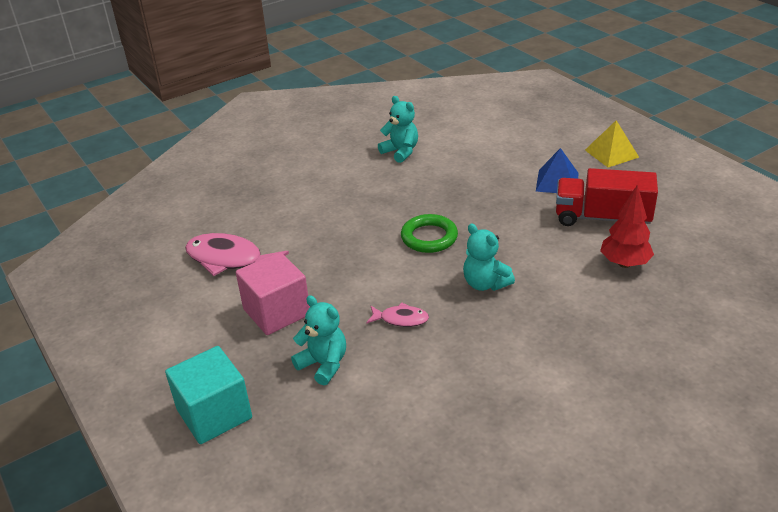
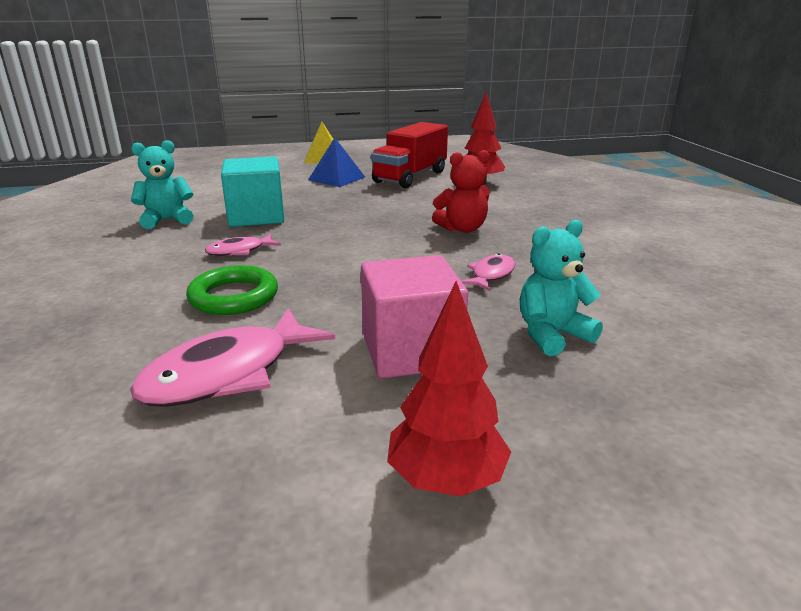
camera: 70 degrees left, 10 degrees down
(173, 353) = (446, 480): none -> red tree
(214, 414) = (638, 451): turquoise cube -> turquoise cube (256, 216)
(370, 201) = (239, 251): none -> pink fish
(429, 237) = (355, 236): green ring -> green ring (234, 296)
(485, 284) = (462, 229): turquoise teddy bear -> red teddy bear

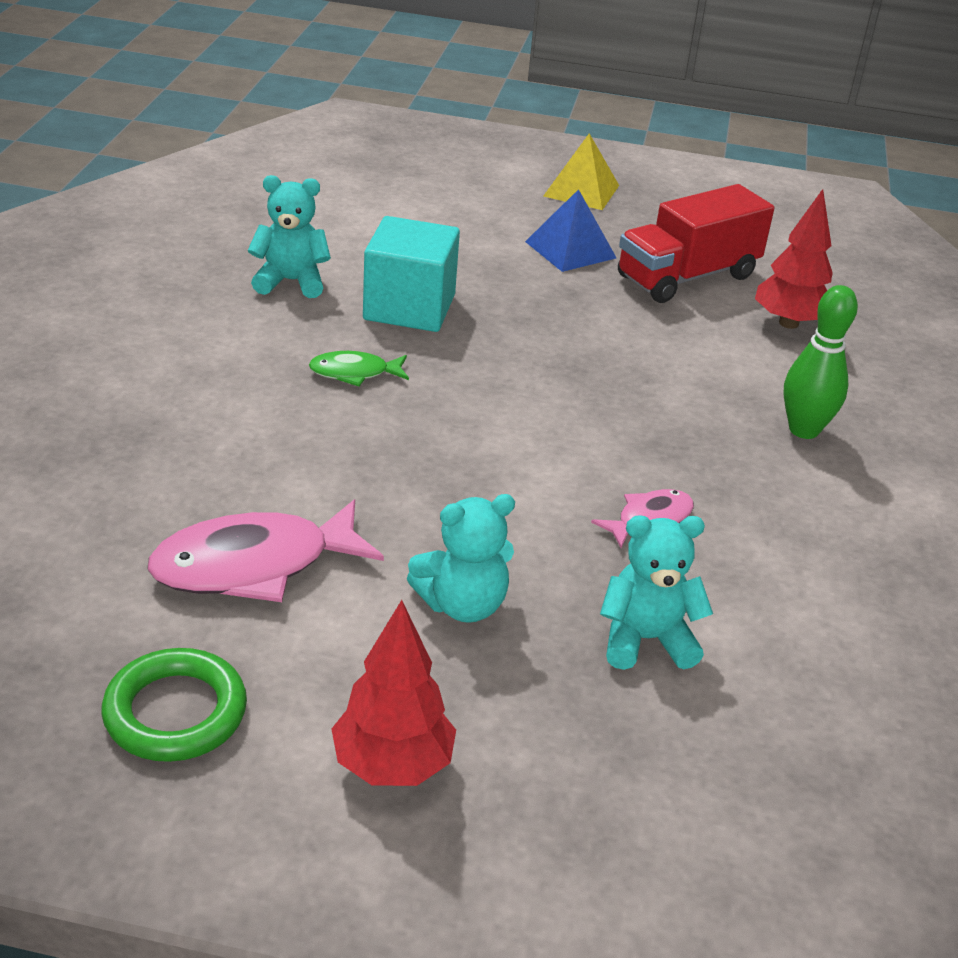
camera: 20 degrees right, 10 degrees up
(234, 296) = (311, 453): green ring -> green ring (175, 712)
(239, 251) = (354, 373): pink fish -> green fish
(411, 351) = (462, 604): pink cube -> turquoise teddy bear
(462, 229) = (679, 419): red teddy bear -> none
(533, 219) = (803, 430): none -> green bowling pin

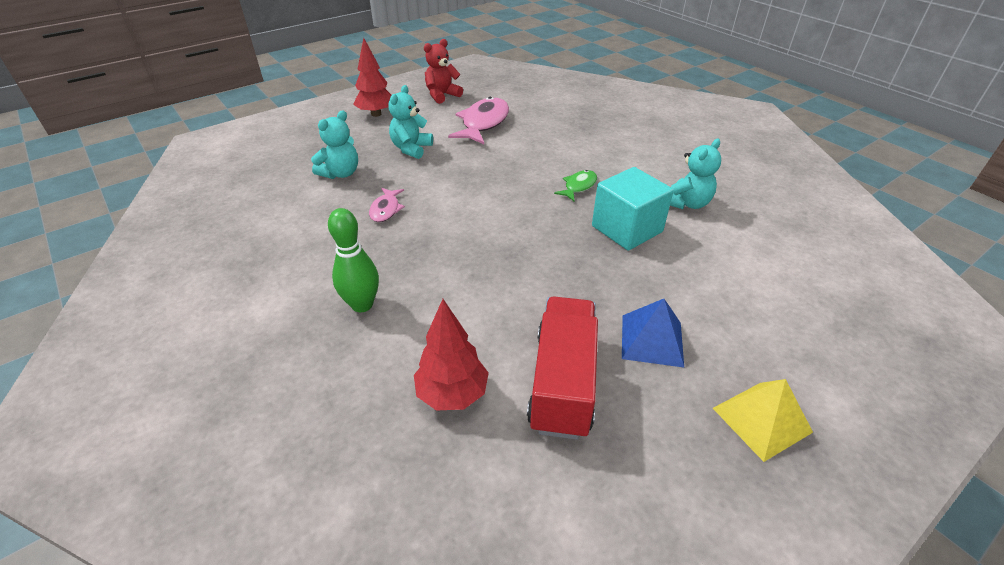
camera: 135 degrees right, 5 degrees up
(175, 712) = (442, 95): green ring -> red teddy bear

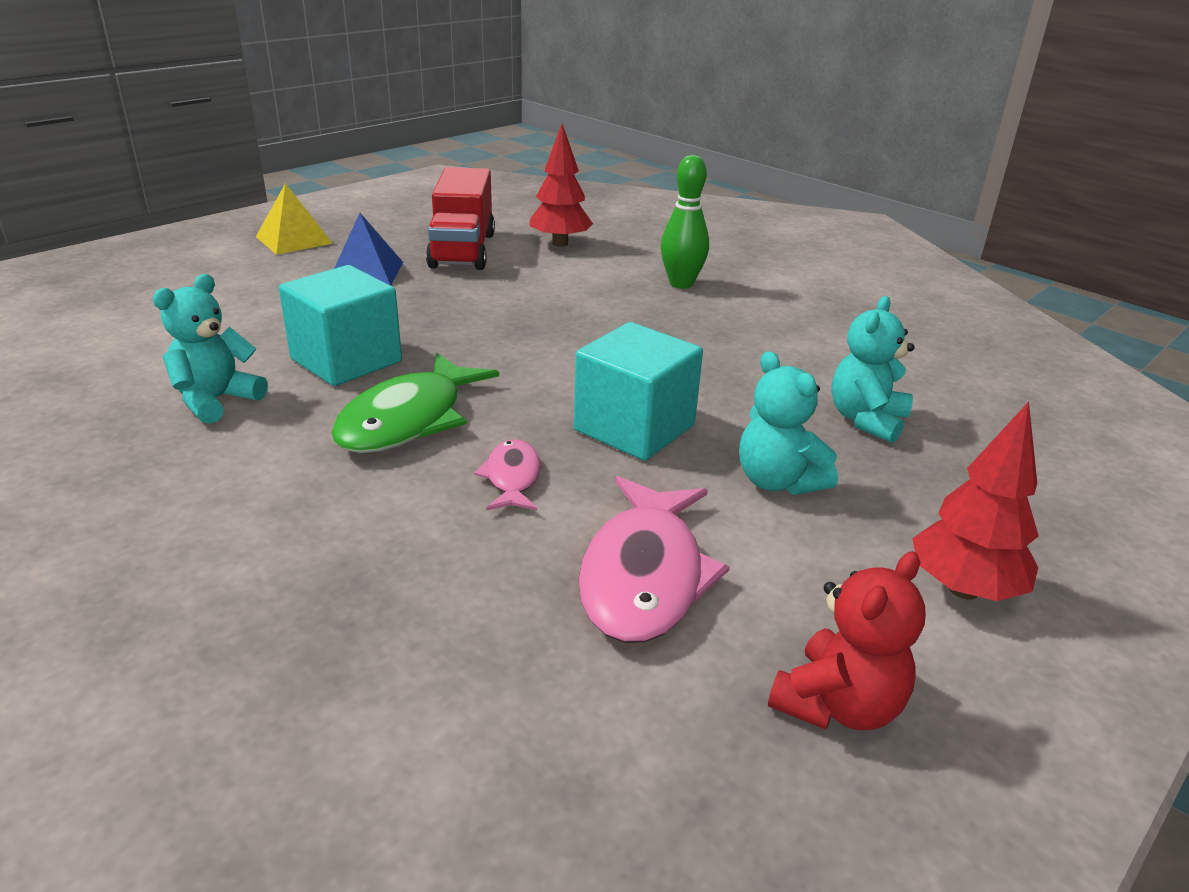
camera: 170 degrees right, 10 degrees down
(386, 209) = (732, 369): pink fish -> pink fish (512, 478)
(411, 149) = (778, 481): turquoise teddy bear -> turquoise teddy bear turned 135 degrees clockwise
(463, 176) = (634, 428): none -> turquoise cube
(578, 186) = (408, 420): green fish -> green fish, size x1.89

